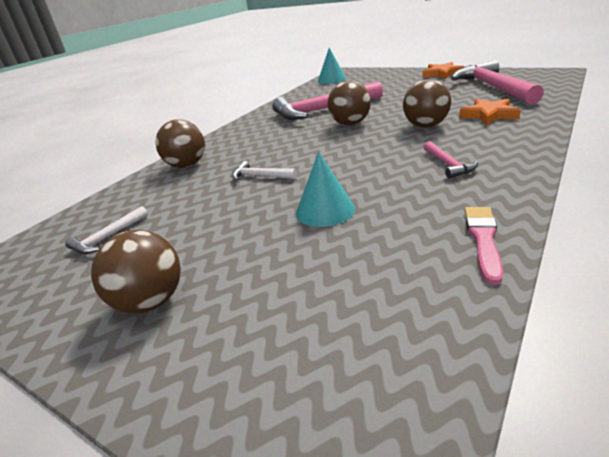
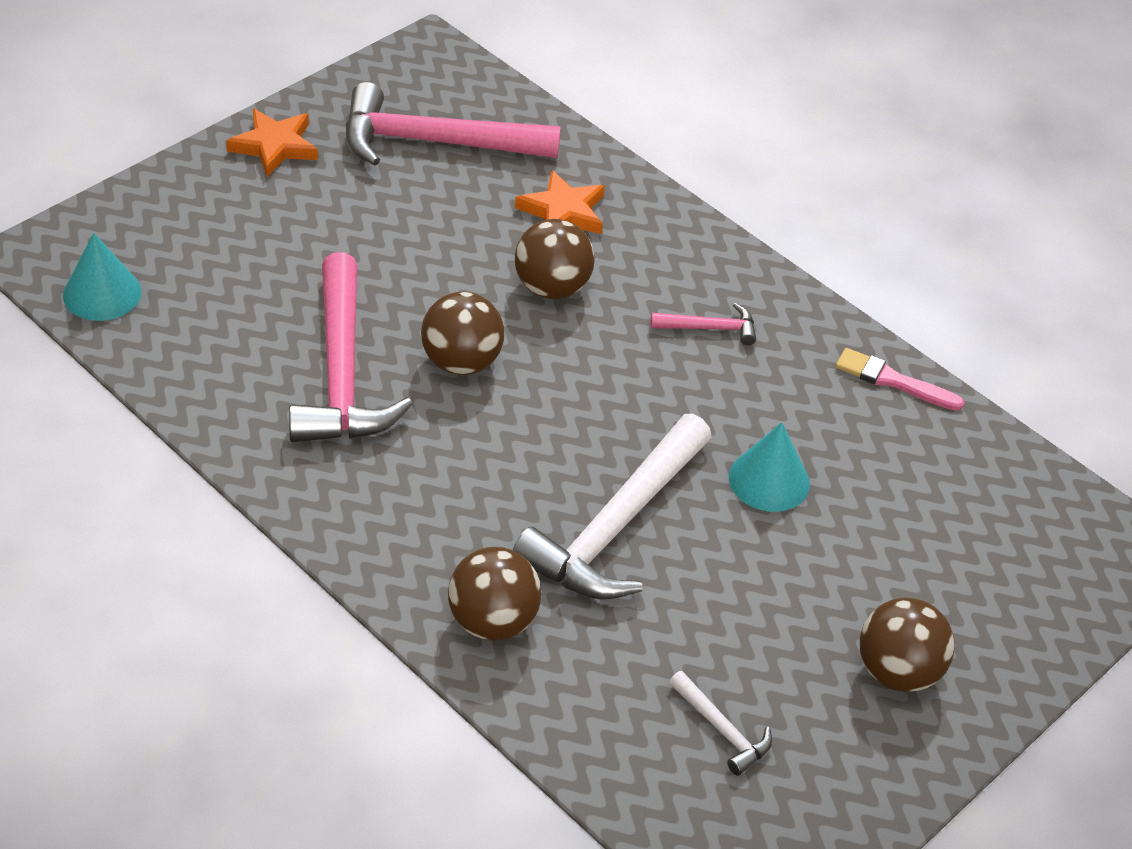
camera: 85 degrees left, 15 degrees up
(260, 176) = (616, 526): white hammer -> white hammer, size x2.23

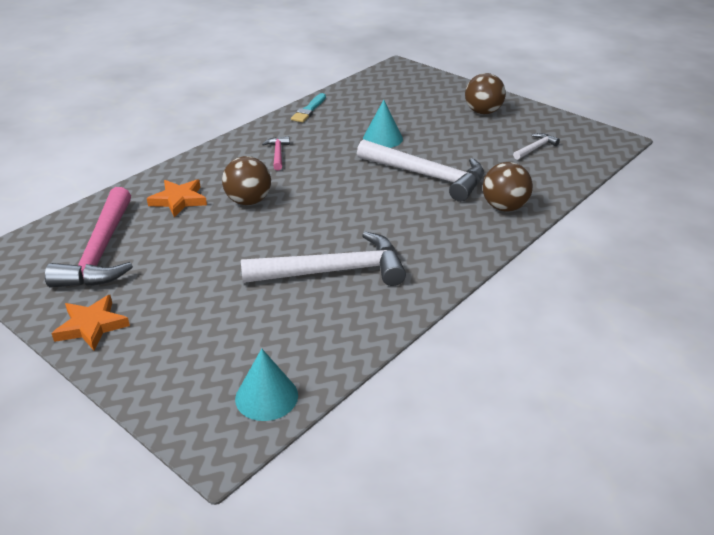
camera: 90 degrees left, 10 degrees down
(342, 372) = (333, 271): pink hammer -> white hammer
(461, 362) = (316, 228): brown ball -> none
(893, 381) = (309, 110): pink brush -> turquoise brush

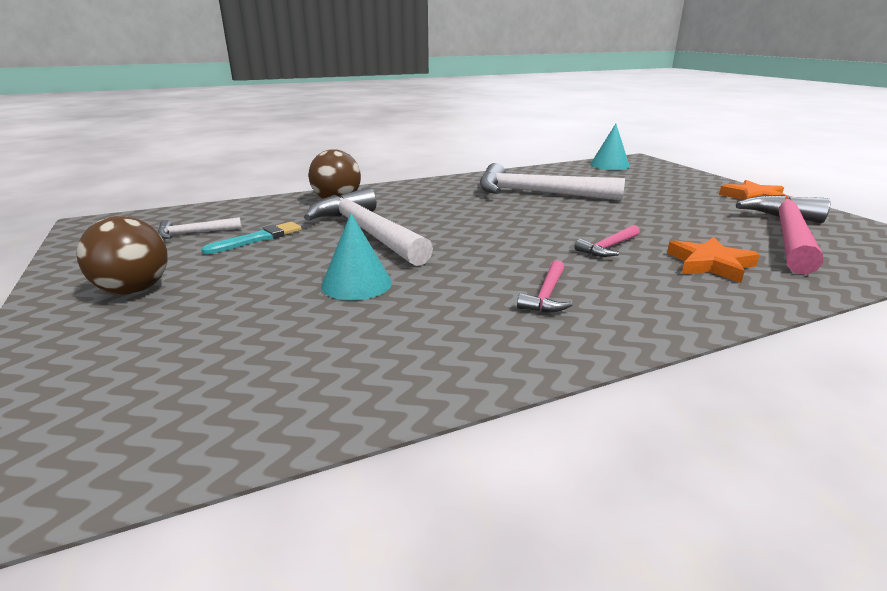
camera: 155 degrees left, 10 degrees down
(248, 201) = (608, 247): brown ball -> pink hammer
(309, 110) = (427, 379): turquoise brush -> turquoise brush (258, 238)

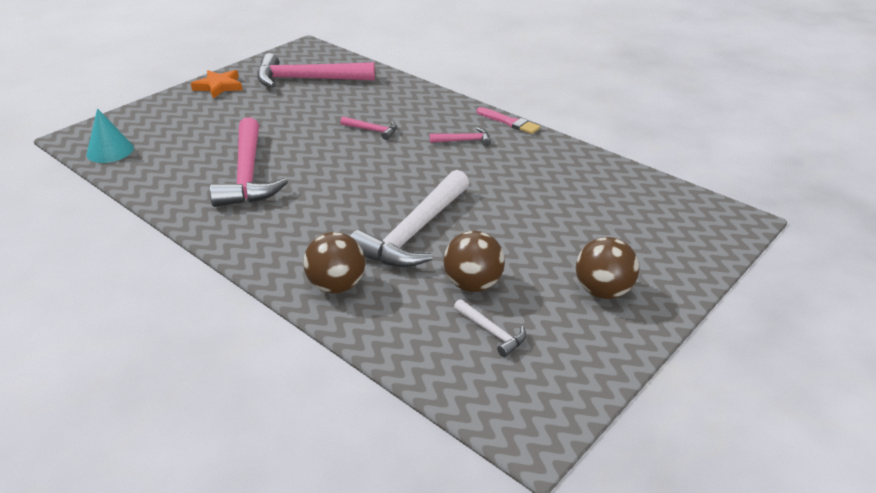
camera: 115 degrees left, 10 degrees up
(258, 238) = (473, 284): turquoise brush -> brown ball
(356, 284) = (506, 203): turquoise cone -> none
(538, 193) = (248, 174): white hammer -> pink hammer
(596, 351) = (509, 122): none -> pink brush
(710, 264) = (378, 100): orange star -> none

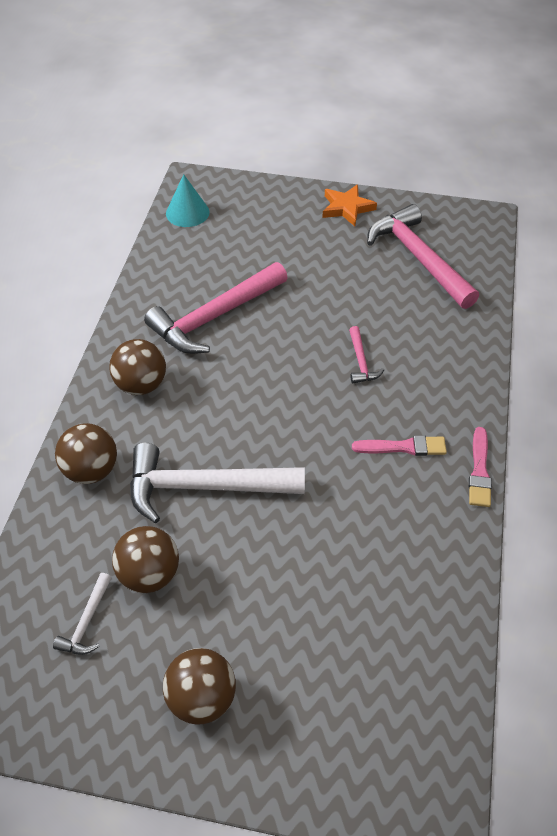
camera: 60 degrees right, 15 degrees up
(274, 232) = (141, 385): none -> brown ball
(464, 140) = (403, 447): pink hammer -> pink brush

